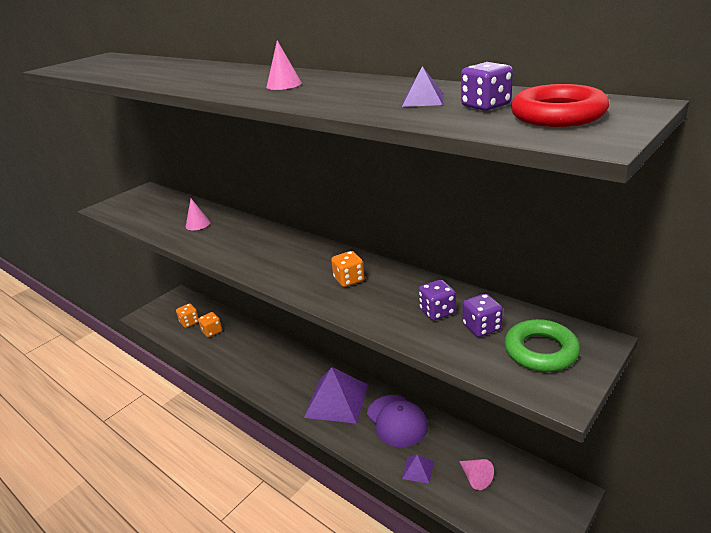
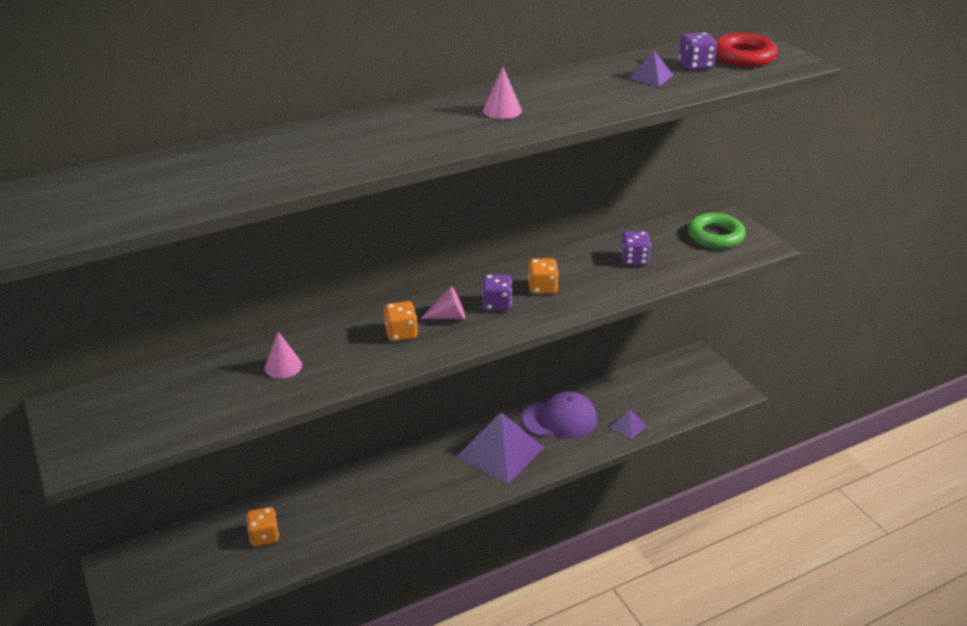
camera: 70 degrees left, 5 degrees up
(189, 322) = (213, 559): orange dice -> orange dice (401, 333)
(475, 478) = (655, 397): pink cone -> pink cone (448, 316)
(481, 327) = (670, 248): purple dice -> purple dice (496, 304)

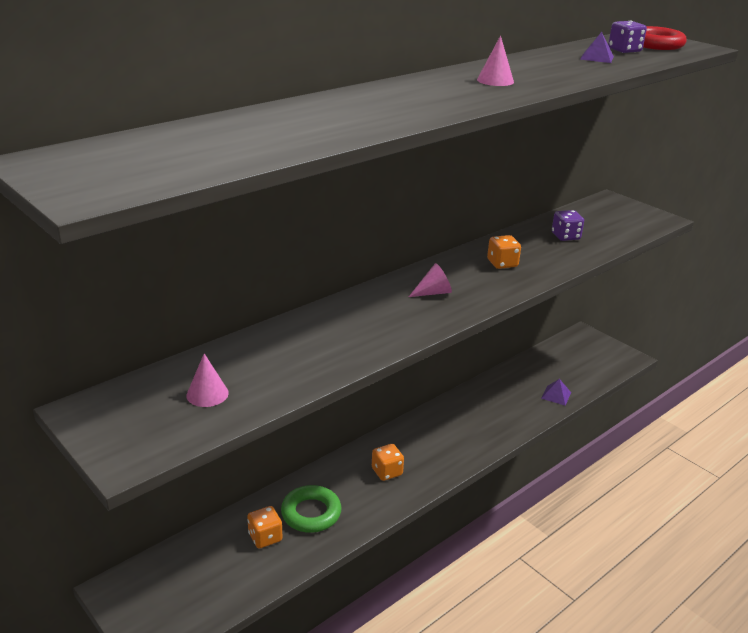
camera: 15 degrees left, 5 degrees down
(283, 366) = (300, 349): pink cone -> pink cone (207, 394)
(401, 333) = (398, 310): orange dice -> orange dice (387, 472)
(496, 304) = (470, 279): purple dice -> none
(500, 452) = (456, 430): purple pyramid -> none
(560, 419) = (495, 396): purple cap -> none
(715, 236) = (619, 215): green ring -> green ring (311, 513)

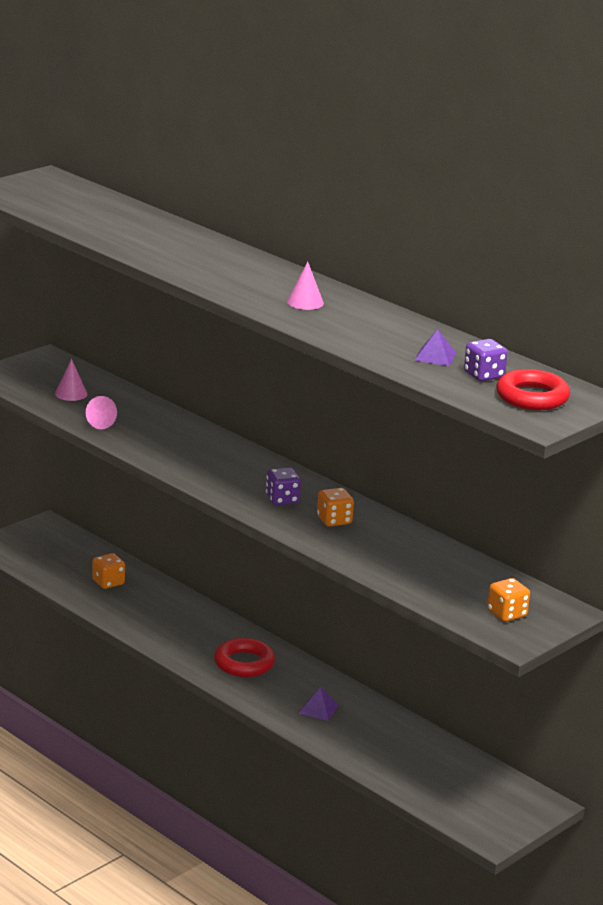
camera: 85 degrees right, 5 degrees down
(311, 513) = (141, 603): green ring -> none
(387, 472) = (206, 642): orange dice -> orange dice (507, 614)
(422, 451) = (244, 663): none -> red ring
(433, 292) = (255, 481): pink cone -> pink cone (97, 422)
(556, 395) = (376, 762): purple pyramid -> purple pyramid (318, 709)
(565, 236) = (424, 565): purple dice -> purple dice (282, 499)

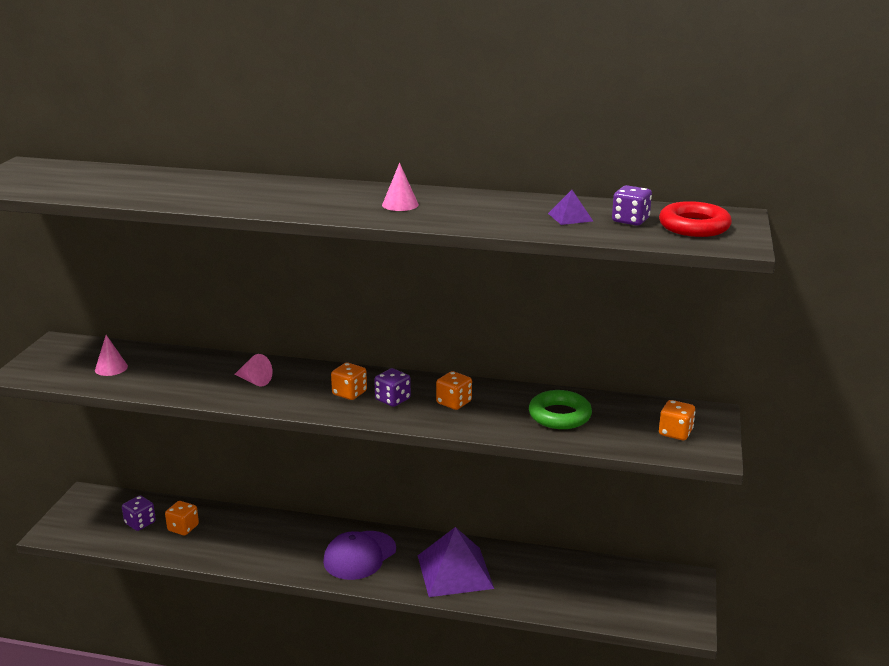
camera: 30 degrees left, 0 degrees up
(75, 564) = (140, 523): none -> purple dice
(97, 422) = (161, 386): pink cone -> pink cone (254, 381)
(244, 663) = (359, 555): red ring -> purple cap
(250, 481) = (349, 393): none -> orange dice
(318, 709) = (454, 571): purple pyramid -> purple pyramid, size x2.28
(417, 563) = (559, 415): none -> green ring

